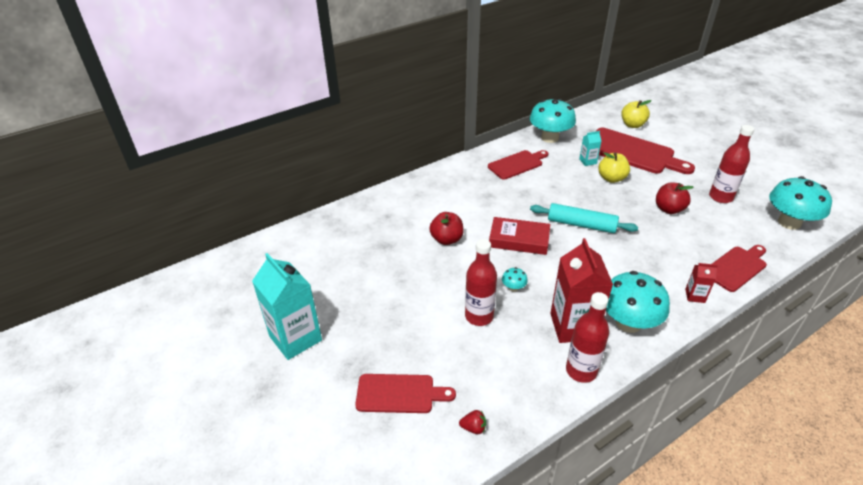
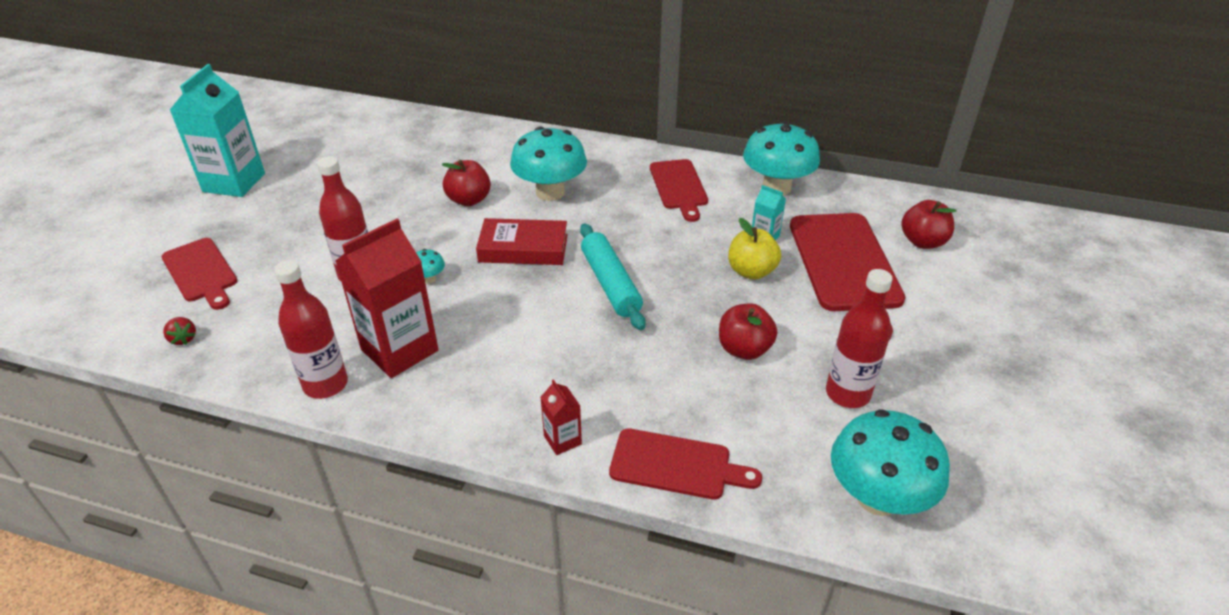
camera: 50 degrees right, 0 degrees up
(517, 164) = (679, 187): red cutting board -> red cutting board turned 60 degrees clockwise
(519, 240) = (523, 248): red book -> red book turned 60 degrees counterclockwise
(628, 323) = (446, 394): turquoise mushroom -> turquoise mushroom (550, 192)
(632, 125) = (922, 242): yellow apple -> red apple

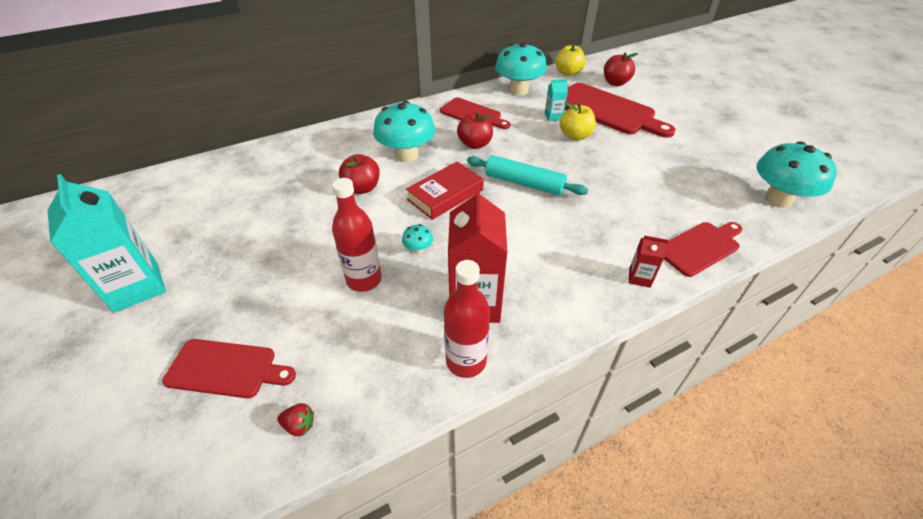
camera: 45 degrees left, 5 degrees up
(744, 349) = (633, 173): red apple -> red apple (475, 144)
(847, 393) = (699, 165): red bottle -> none
(878, 198) = (568, 73): none -> yellow apple

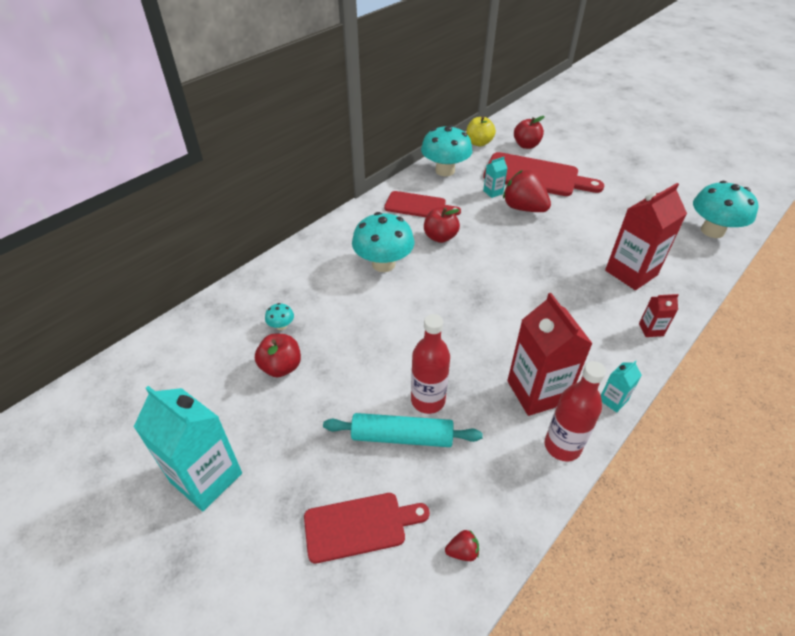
camera: 20 degrees left, 0 degrees up
(362, 188) = (363, 309): red apple -> red apple (281, 367)
(418, 249) = (457, 356): turquoise mushroom -> turquoise mushroom (281, 326)
(445, 195) = (446, 296): red book -> none
(524, 183) = (508, 266): turquoise rolling pin -> turquoise rolling pin (402, 437)
(550, 334) = (613, 400): none -> turquoise carton
(575, 136) = (523, 208): yellow apple -> red strawberry
(653, 218) = (631, 273): none -> red carton
(700, 247) = (680, 289): red cutting board -> none

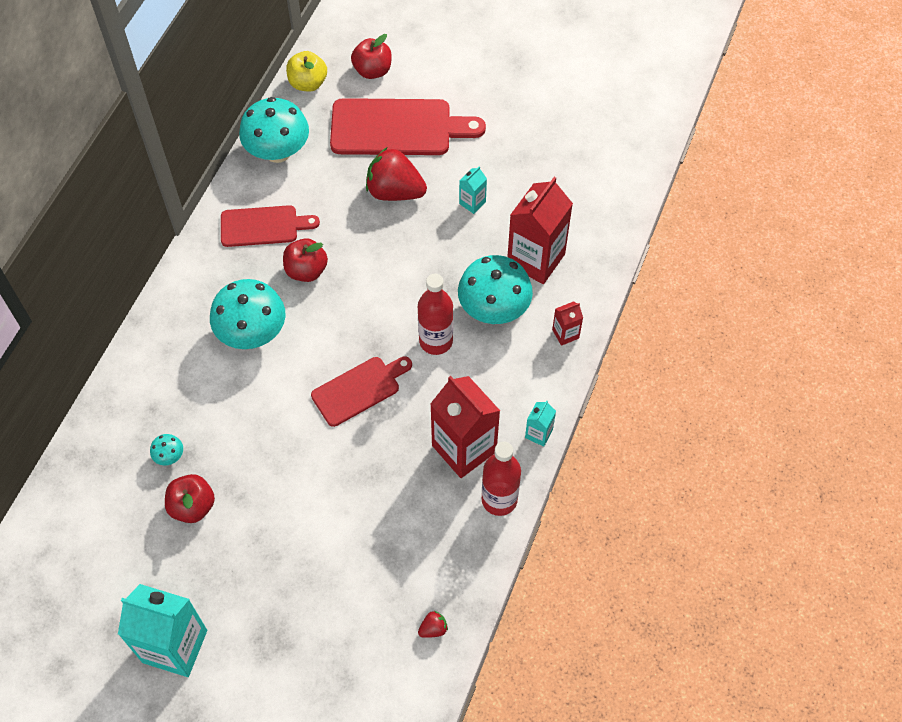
camera: 20 degrees left, 15 degrees up
(360, 526) = (337, 639): red cutting board -> red cutting board (359, 389)
(402, 437) = (346, 541): turquoise rolling pin -> none
(428, 400) = (359, 494): red bottle -> red bottle (436, 341)
(493, 192) = (350, 174): turquoise carton -> turquoise carton (472, 203)
(712, 231) = (619, 165): turquoise mushroom -> turquoise mushroom (494, 309)

